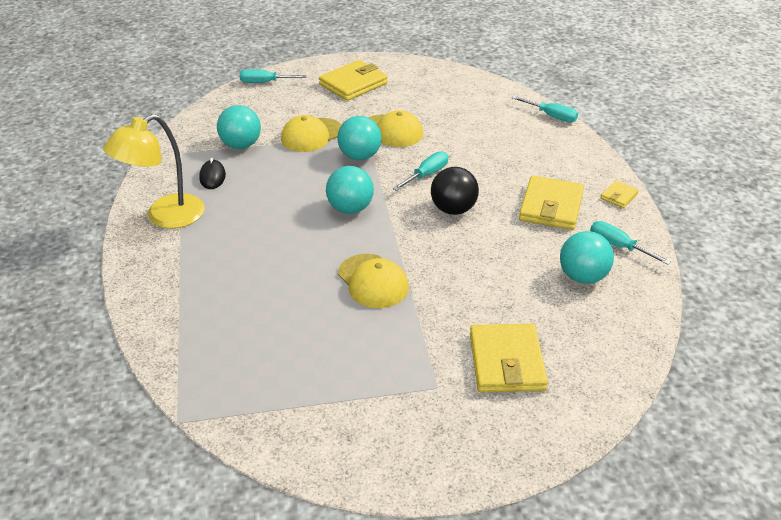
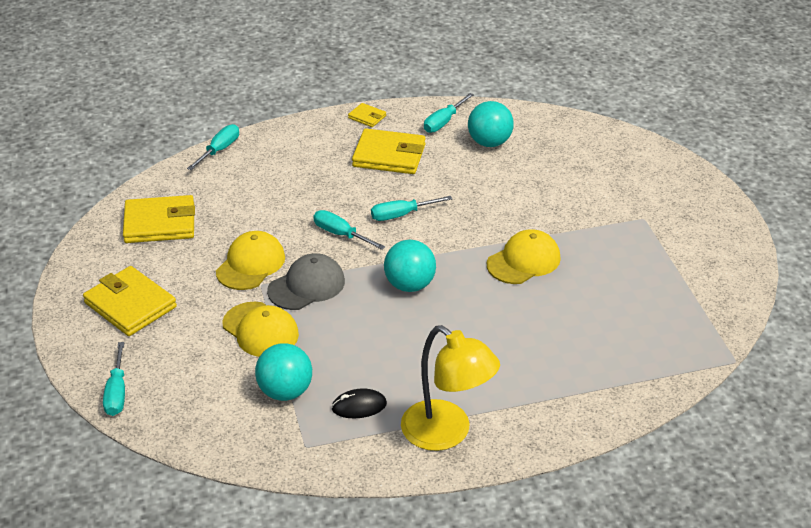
camera: 95 degrees left, 0 degrees up
(360, 156) = (306, 286): turquoise ball -> grey cap
(453, 209) = (402, 215): black ball -> turquoise screwdriver
(506, 362) = (604, 183): yellow wallet -> yellow wallet (160, 223)

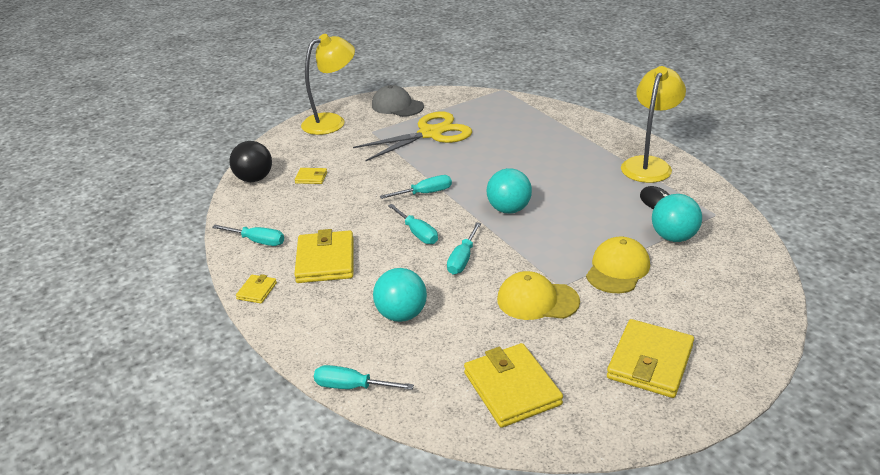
camera: 105 degrees left, 5 degrees down
(117, 392) = (761, 327): turquoise screwdriver -> turquoise screwdriver (425, 193)
(306, 286) = (545, 259): grey cap -> grey cap (397, 106)
(489, 142) = (287, 210): turquoise ball -> turquoise ball (401, 315)
(524, 261) = (448, 167): yellow cap -> none
(549, 163) = (311, 178): none -> yellow wallet
(564, 127) = (254, 179): none -> black ball
(617, 264) = (430, 134): none -> yellow scissors
(684, 191) = (331, 121): none -> yellow lamp

